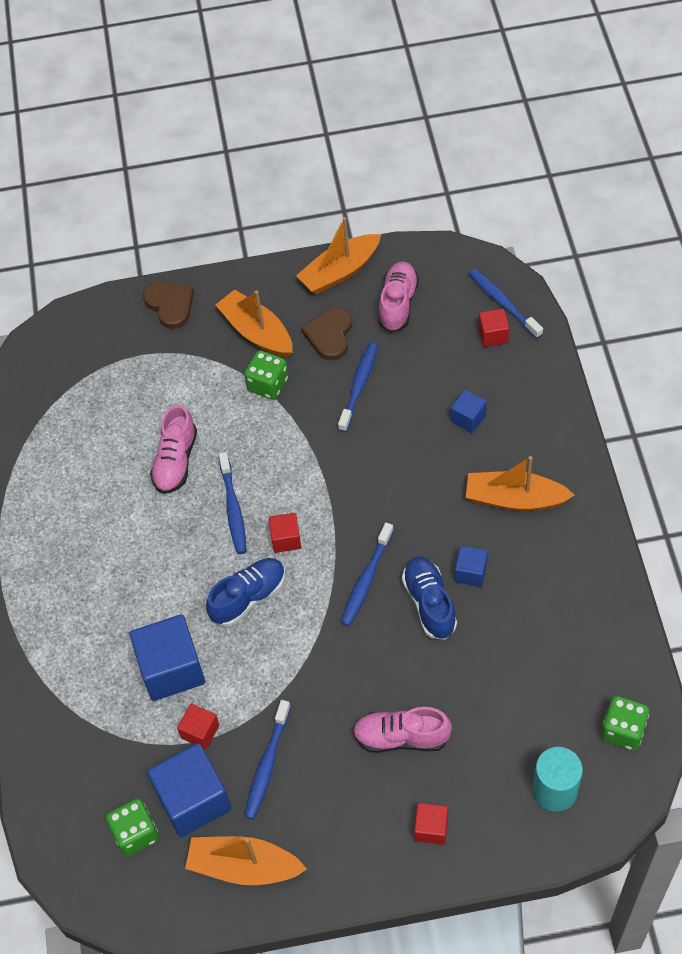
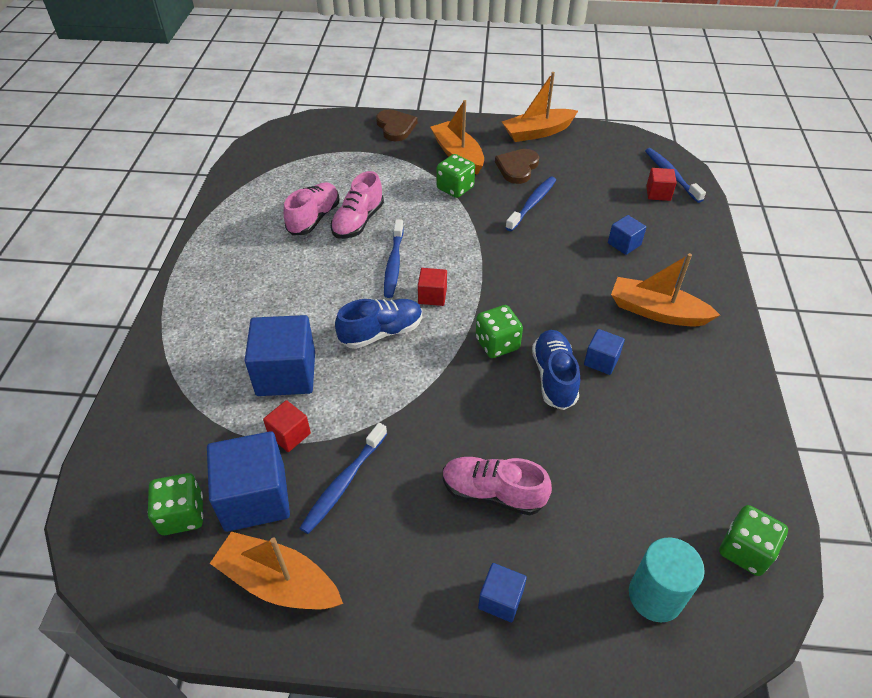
camera: 10 degrees right, 10 degrees down
(366, 580) = (497, 344): blue toothbrush -> green dice
(398, 304) = (580, 159): pink shoe -> pink shoe (314, 218)
(431, 828) = (500, 599): red cube -> blue cube

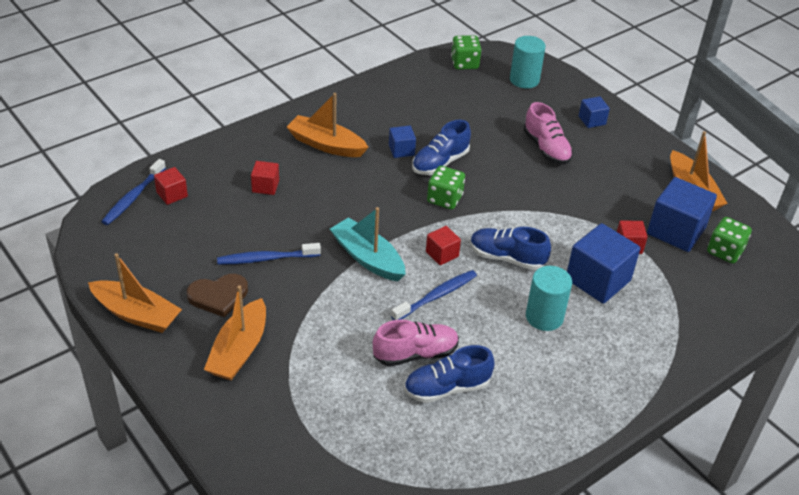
camera: 135 degrees left, 5 degrees down
(299, 308) = (544, 317): none -> turquoise cylinder
(314, 218) = (447, 388): pink shoe -> blue shoe
(343, 483) = (620, 203): blue toothbrush -> none
(395, 127) = (235, 436): brown heart -> none
(455, 188) = (296, 320): green dice -> none
(476, 252) = (367, 258): none -> turquoise boat
(624, 244) = (265, 186): blue cube -> red cube
(656, 311) = (326, 145): orange boat -> orange boat turned 135 degrees clockwise

